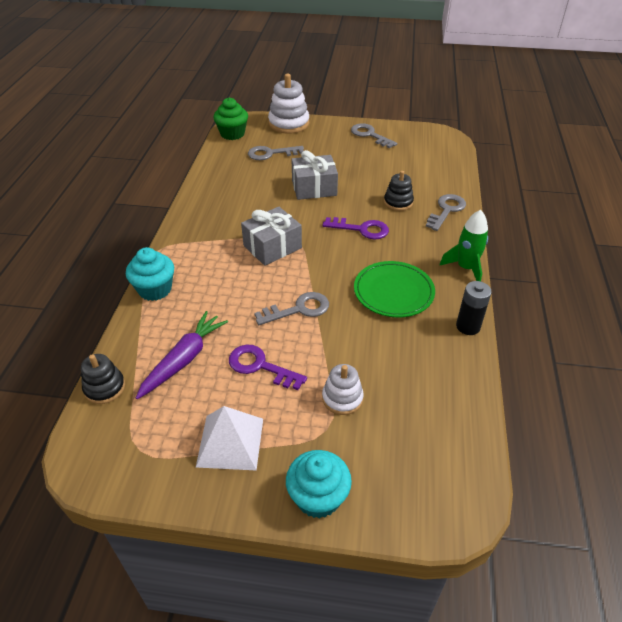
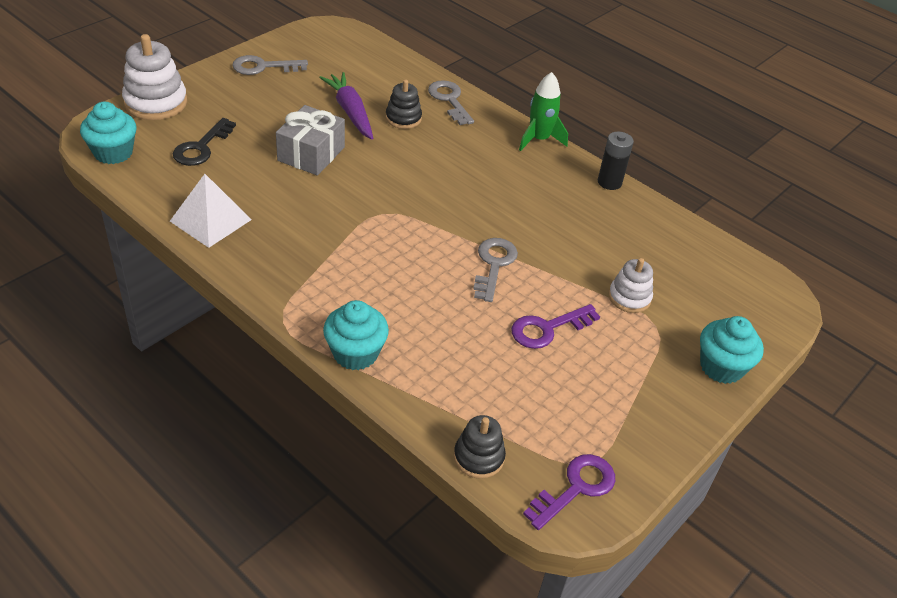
camera: 60 degrees left, 0 degrees up
(184, 359) = (490, 378): purple carrot -> purple carrot (350, 112)
(230, 442) = (625, 393): white pyramid -> white pyramid (211, 220)
(232, 134) = (113, 153): green cupcake -> turquoise cupcake
(271, 153) = (201, 147): grey key -> black key
(272, 247) = (379, 233): grey gift -> none
(361, 229) = (418, 163): purple key -> purple key (576, 488)
(393, 292) = (528, 196): green plate -> none

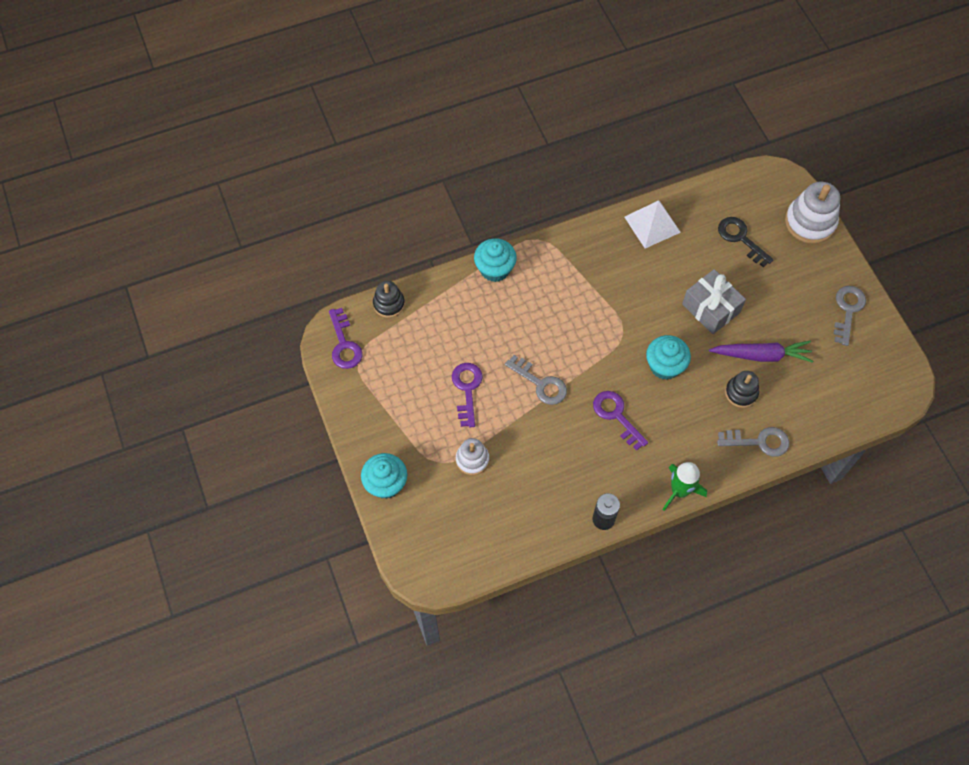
camera: 120 degrees right, 20 degrees up
(113, 153) = (749, 184): turquoise cupcake -> turquoise cupcake (664, 366)
(490, 197) = (616, 416): none -> purple key

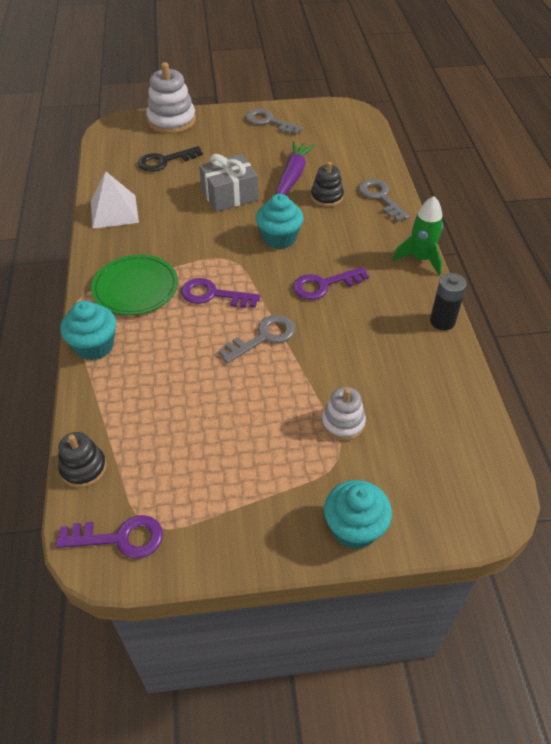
camera: 75 degrees left, 15 degrees down
(467, 389) = (246, 408): purple key -> purple key (213, 295)
(564, 275) = (135, 288): none -> green plate
(759, 441) = (380, 197): grey key -> grey key turned 45 degrees counterclockwise

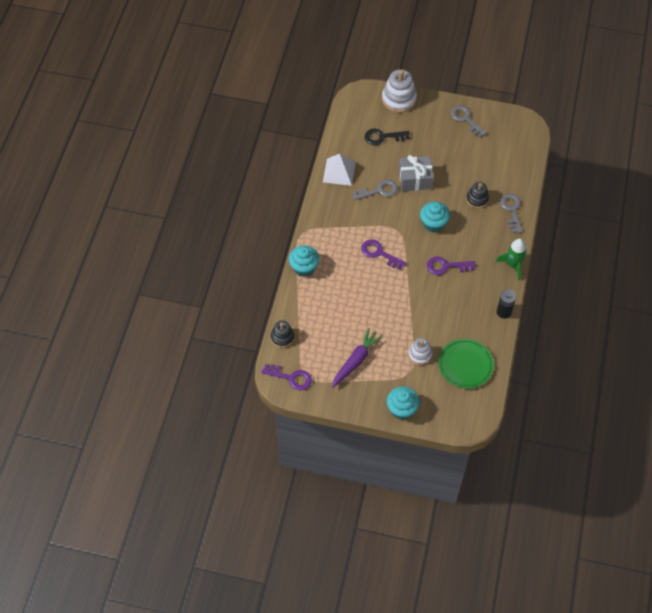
camera: 20 degrees right, 10 degrees up
(135, 288) = (336, 235): green plate -> green plate (465, 365)
(263, 337) = (397, 291): grey key -> grey key (379, 190)
(292, 176) = (462, 175): purple carrot -> purple carrot (356, 361)

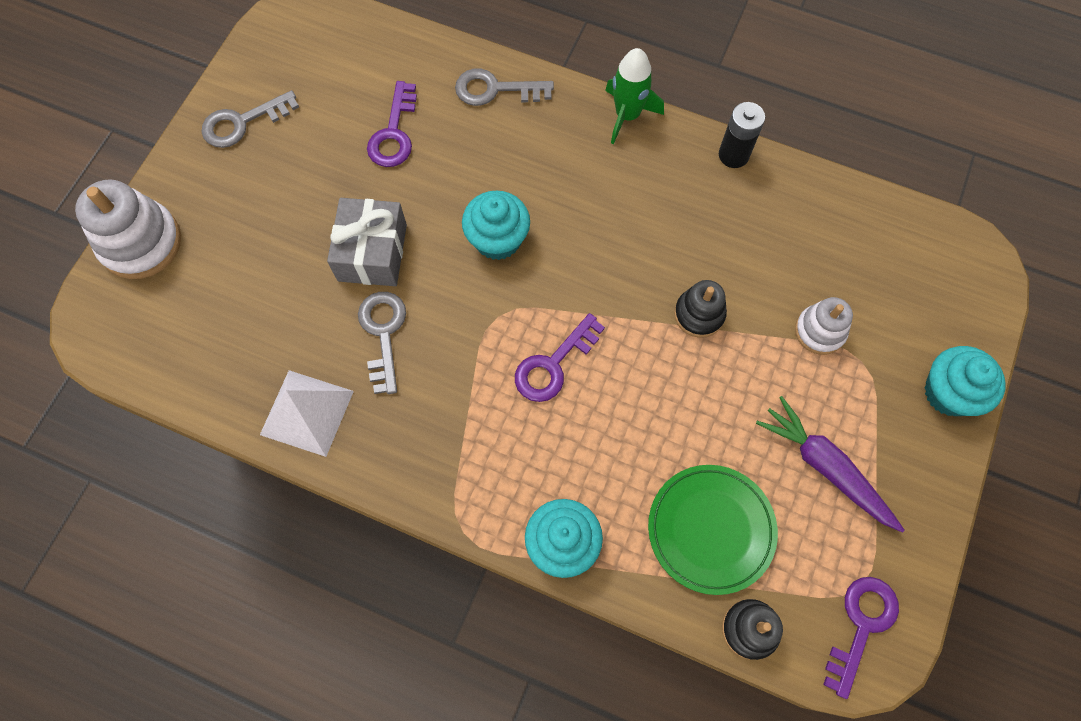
camera: 80 degrees left, 10 degrees up
(383, 137) = (236, 297): black key -> none
(446, 266) = (609, 236): purple key -> purple key (394, 133)
(465, 365) = (850, 249): green plate -> green plate (710, 529)
(477, 199) = (454, 145): black stacking toy -> black stacking toy (699, 314)

